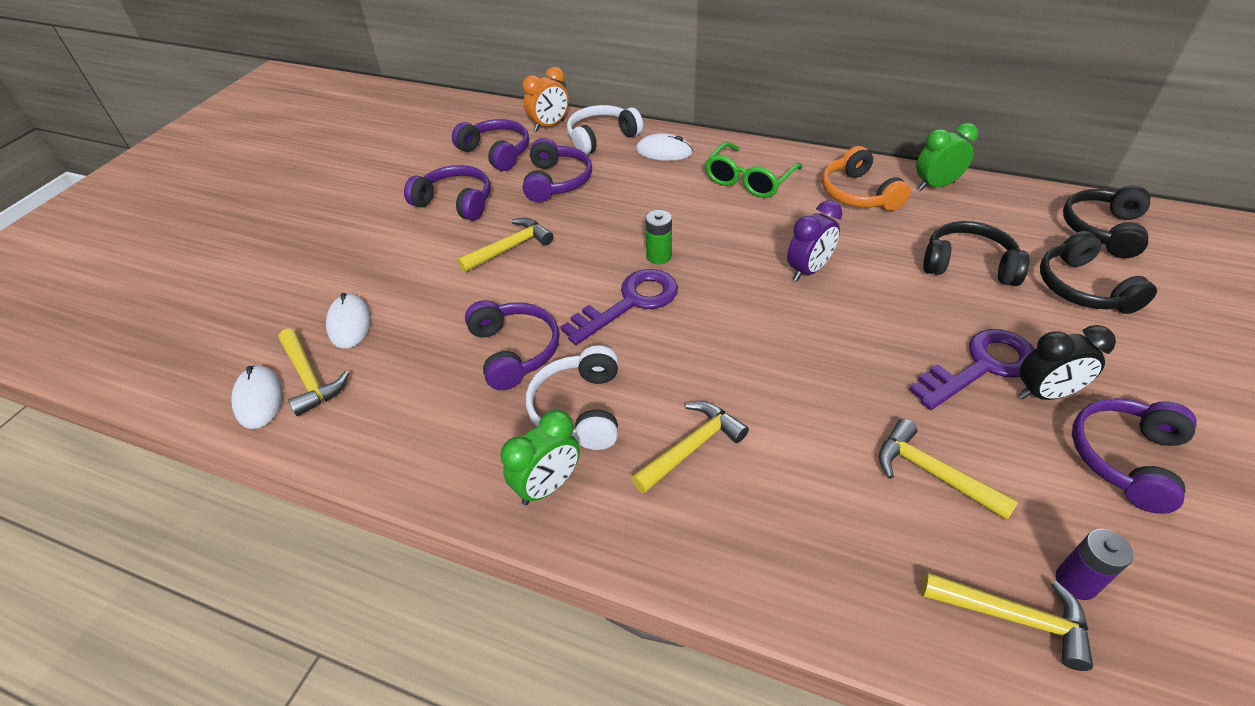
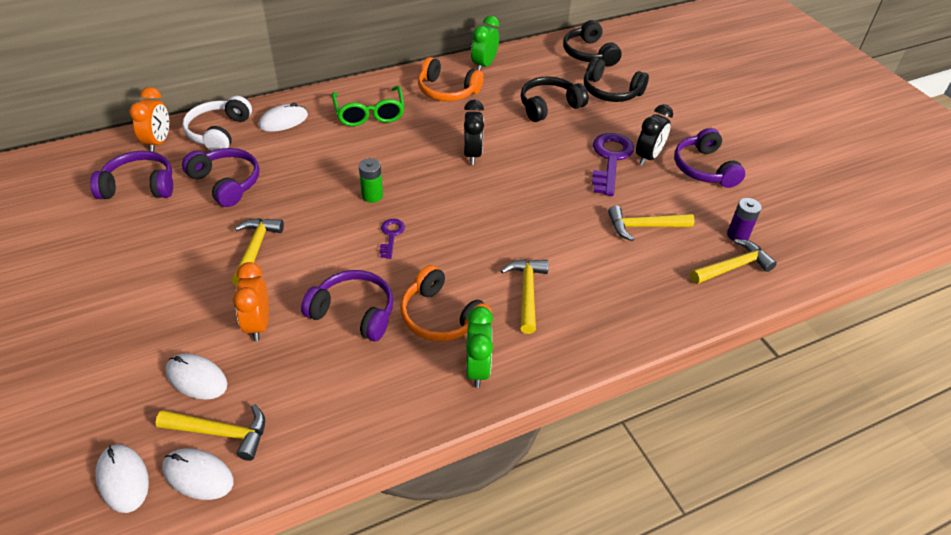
camera: 50 degrees left, 0 degrees up
(223, 364) = (123, 479): none -> white mouse
(437, 310) = (258, 324): none -> orange clock
(455, 202) = (158, 242): purple headphones -> none
(579, 409) = (441, 316): white headphones -> orange headphones
(630, 303) = (391, 235): purple key -> purple key, size x0.51
(808, 270) = (472, 154): purple clock -> black clock

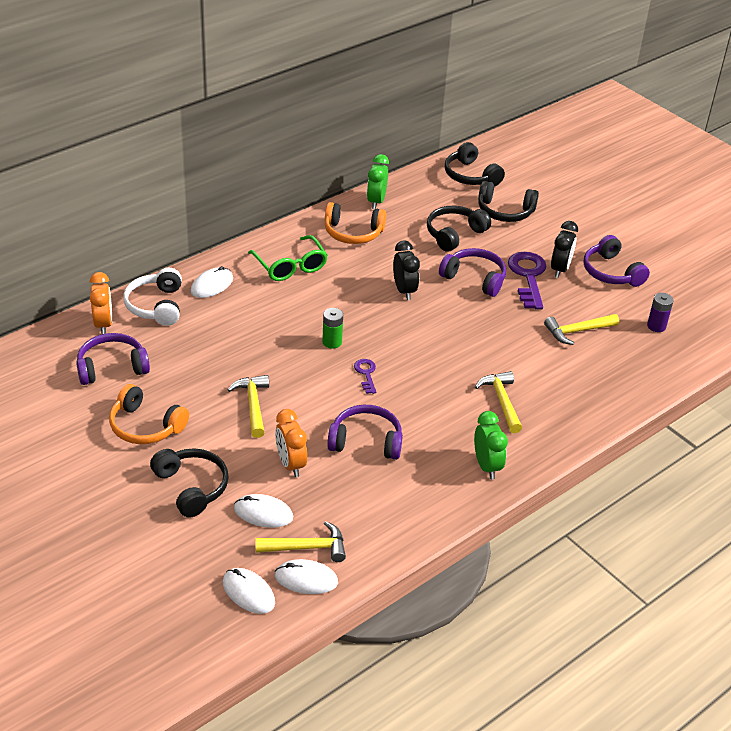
camera: 15 degrees left, 5 degrees down
(138, 331) = (191, 487): none -> black headphones
(226, 183) = (192, 352): purple headphones -> purple headphones (474, 278)
(441, 316) = (439, 432): orange headphones -> orange headphones (145, 426)
(733, 267) = (660, 353): yellow hammer -> none

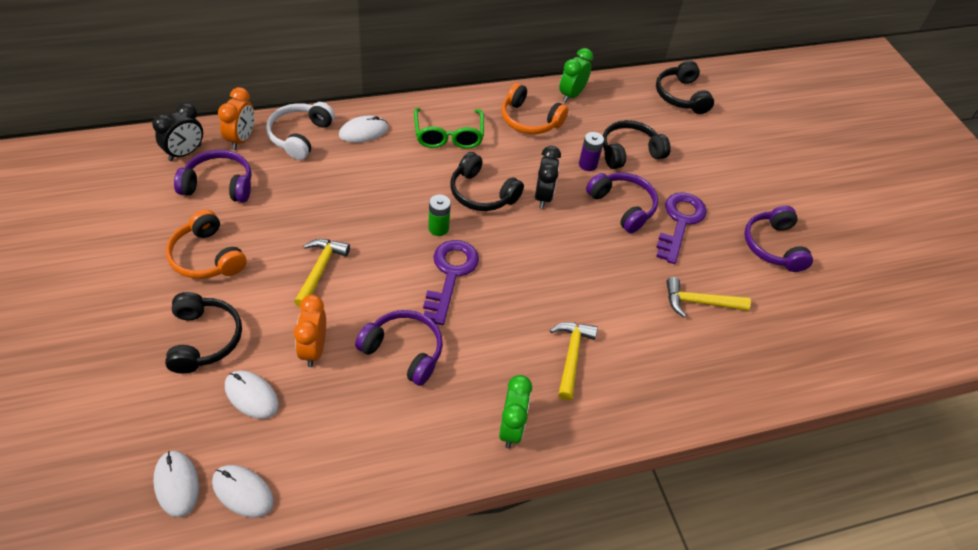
camera: 20 degrees right, 10 degrees up
(306, 547) = (267, 454): yellow hammer -> none
(366, 374) = (450, 275): purple key -> purple key, size x1.96
(505, 211) = (695, 144): black headphones -> black headphones (482, 193)
(560, 269) = (718, 225): black clock -> black clock (185, 153)
(656, 326) = (791, 326): purple battery -> purple battery (587, 164)

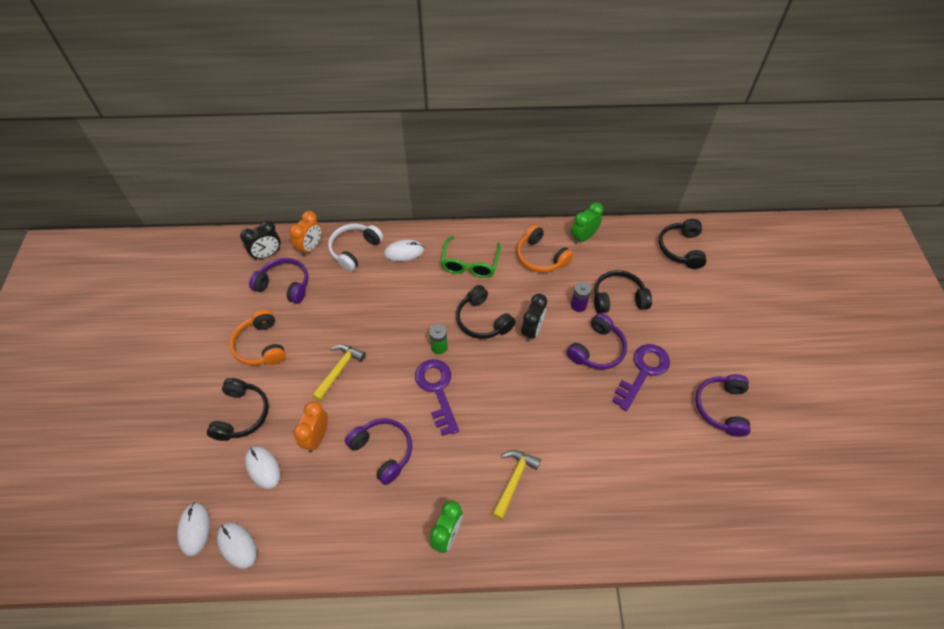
camera: 20 degrees right, 5 degrees up
(450, 275) = (437, 390): purple key -> purple key turned 45 degrees counterclockwise
(622, 206) = (597, 349): purple headphones -> purple headphones turned 60 degrees clockwise
(699, 302) = (638, 450): yellow hammer -> none

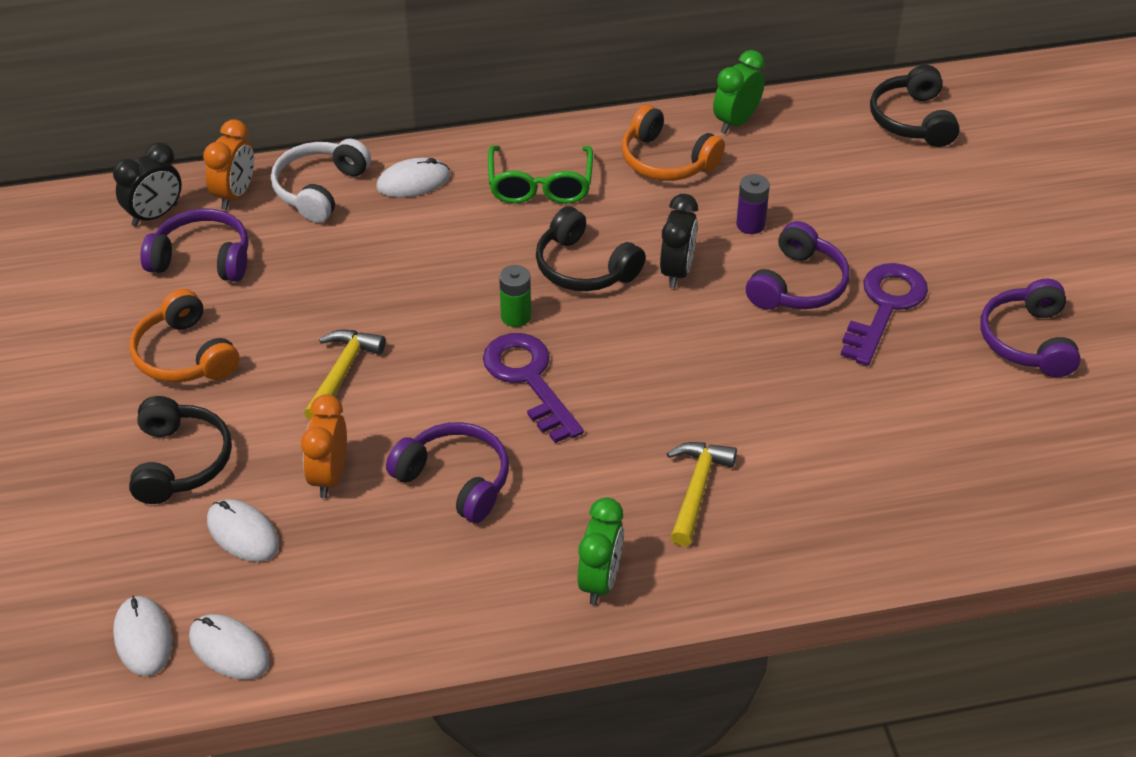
camera: 10 degrees left, 10 degrees down
(618, 298) = (818, 206): black headphones -> none

